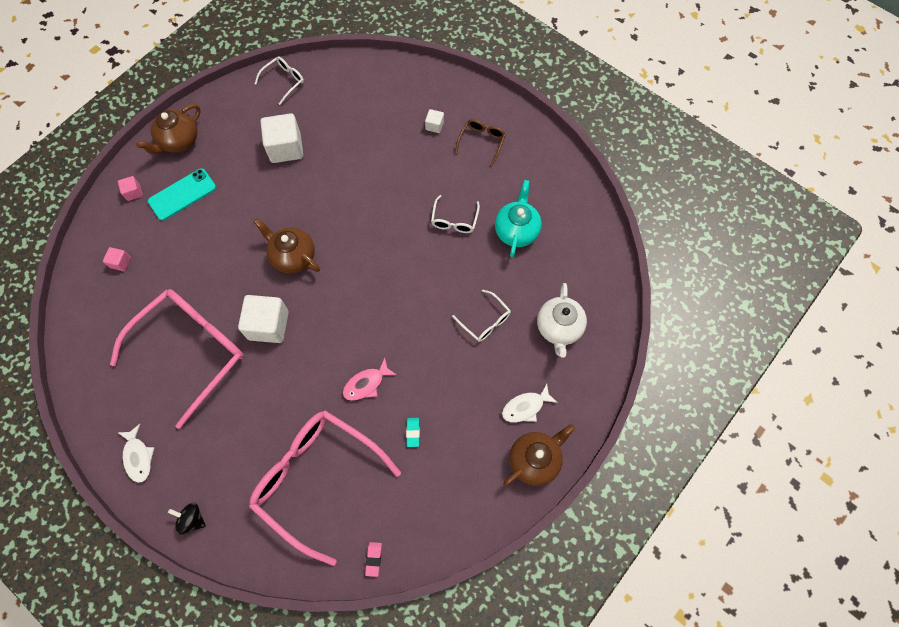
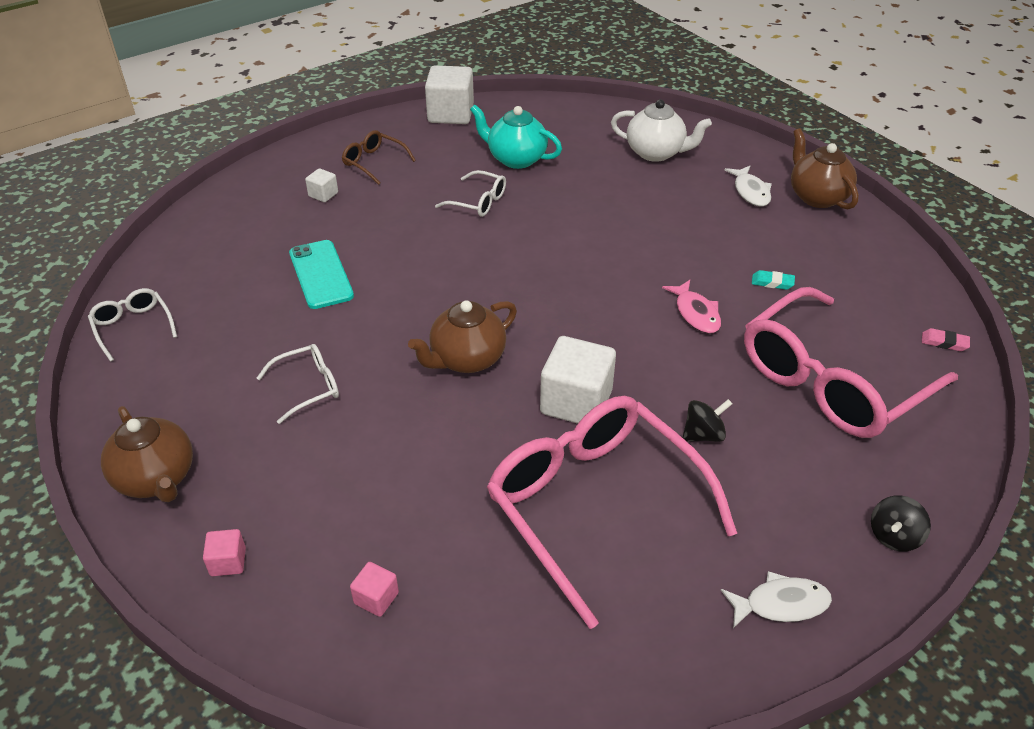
camera: 75 degrees left, 25 degrees down
(182, 194) = (276, 485): turquoise phone -> turquoise phone (321, 274)
(254, 402) = (703, 434): none -> black spinning top
(286, 148) = (264, 342): white cube -> white cube (451, 114)
(485, 321) = (631, 201): white glasses -> white glasses (308, 387)

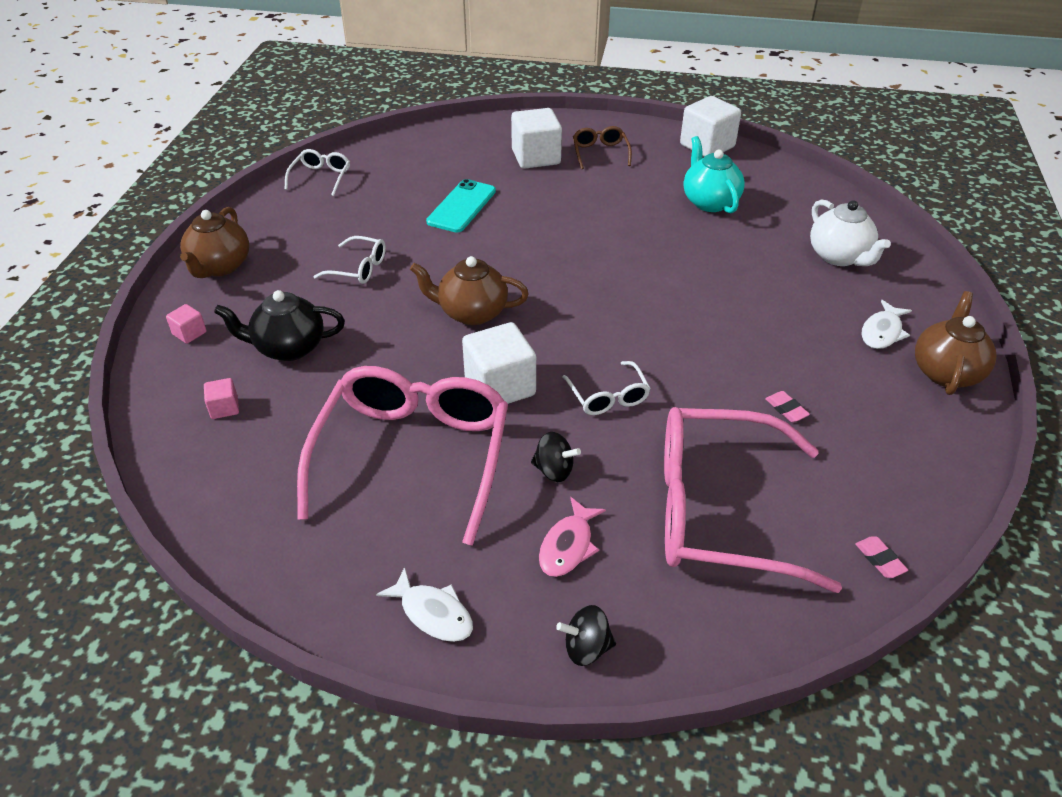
camera: 45 degrees right, 0 degrees up
(323, 194) = (536, 157): white cube -> white cube, size x2.10
(352, 501) = (288, 348): none -> black teapot
(478, 202) = (634, 217): white glasses -> white glasses (608, 397)
(696, 313) = (682, 389): pink fish -> pink fish (568, 546)
(772, 282) = (786, 409): turquoise eraser -> pink eraser

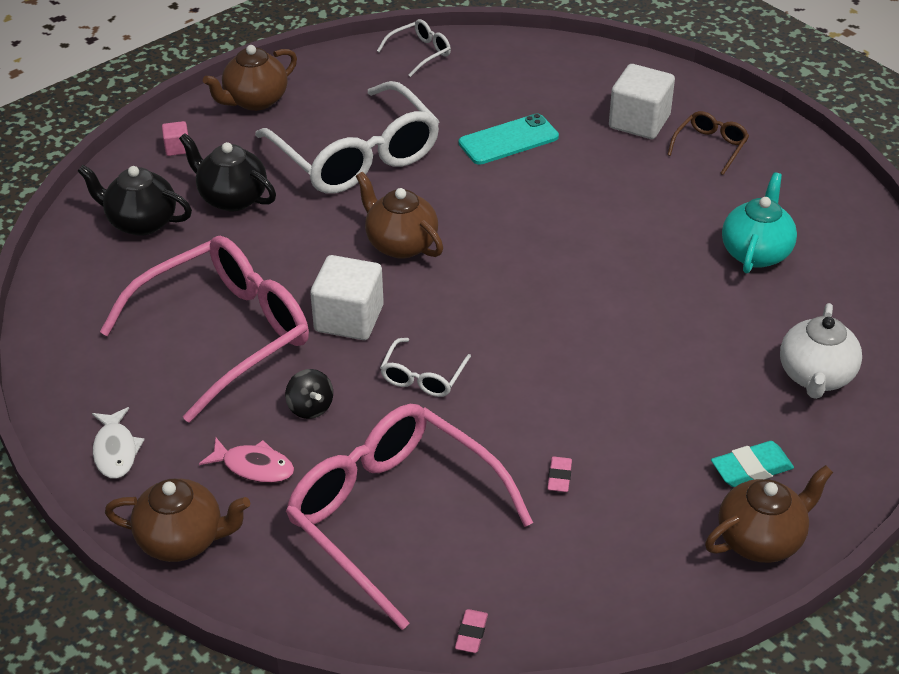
camera: 40 degrees right, 0 degrees up
(224, 408) = (141, 222): pink cube -> black teapot
(358, 268) = (356, 156): white glasses -> white glasses, size x2.30
(568, 546) = (254, 466): pink fish -> pink fish turned 135 degrees counterclockwise
(586, 648) = (183, 540): black spinning top -> brown teapot
(707, 146) = (837, 192): white cube -> none
(882, 332) = (751, 468): white fish -> turquoise eraser

